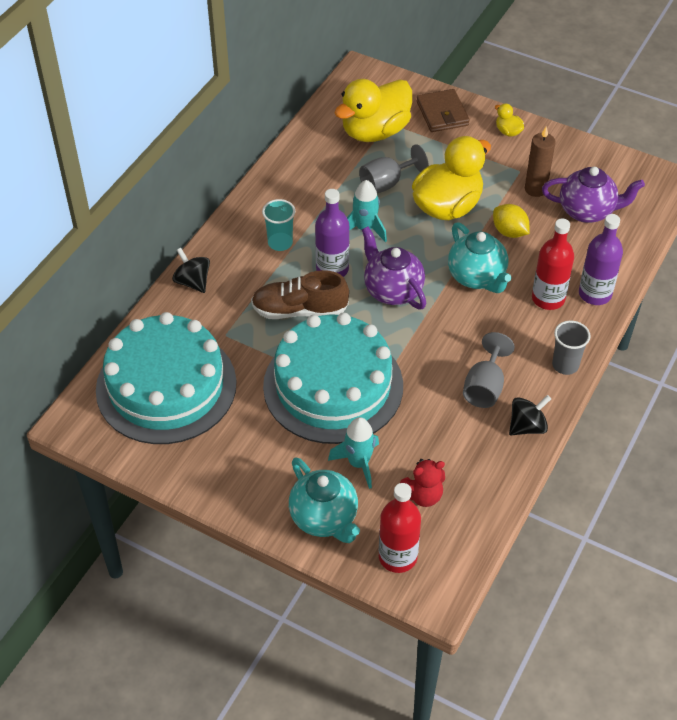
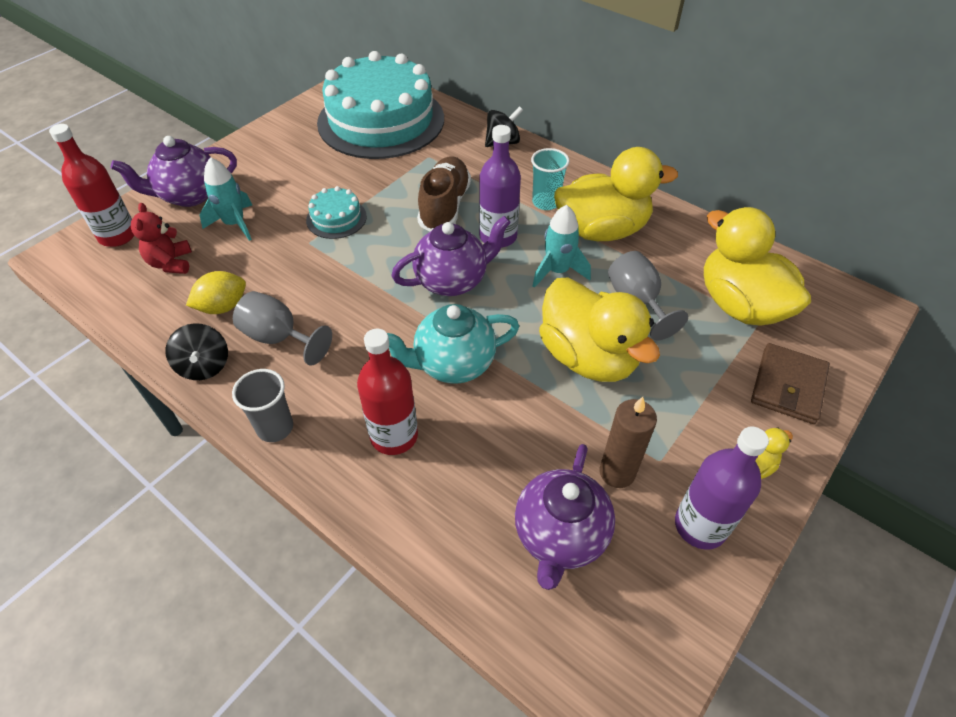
camera: 100 degrees right, 0 degrees up
(309, 206) = (602, 230): none -> yellow duck
(324, 518) = (189, 195): turquoise teapot -> purple teapot
(333, 386) = (336, 218): turquoise cake -> turquoise cake, size x0.41
(442, 113) = (788, 386): brown wallet -> brown wallet turned 60 degrees counterclockwise
(509, 232) = (530, 418): yellow lemon -> yellow lemon (223, 307)
(595, 294) = (385, 498): purple bottle -> purple bottle (700, 525)

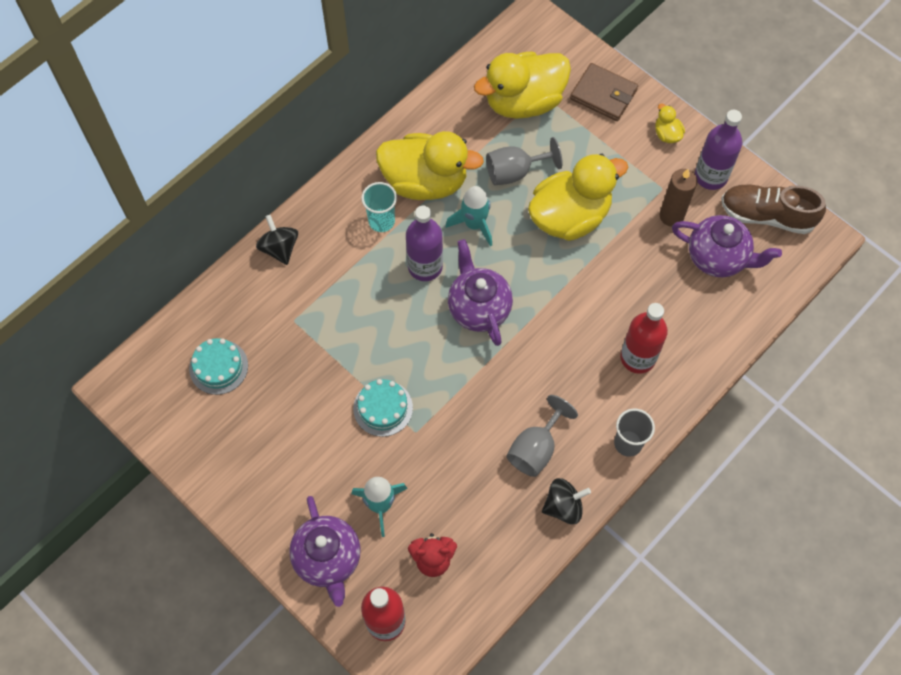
camera: 85 degrees left, 15 degrees up
(223, 307) = (495, 501): yellow lemon -> none
(381, 120) = (218, 367): turquoise cake -> turquoise cake, size x0.41
(444, 206) = (376, 309): brown shoe -> brown shoe (766, 215)
(453, 364) = (572, 313): turquoise teapot -> none
(602, 230) = (425, 181): yellow duck -> yellow duck turned 105 degrees clockwise

